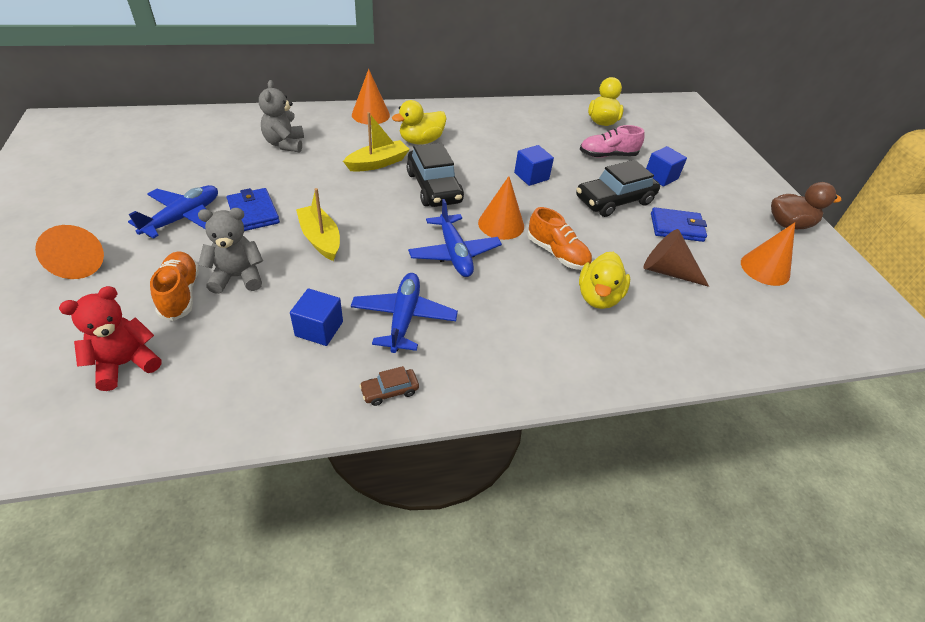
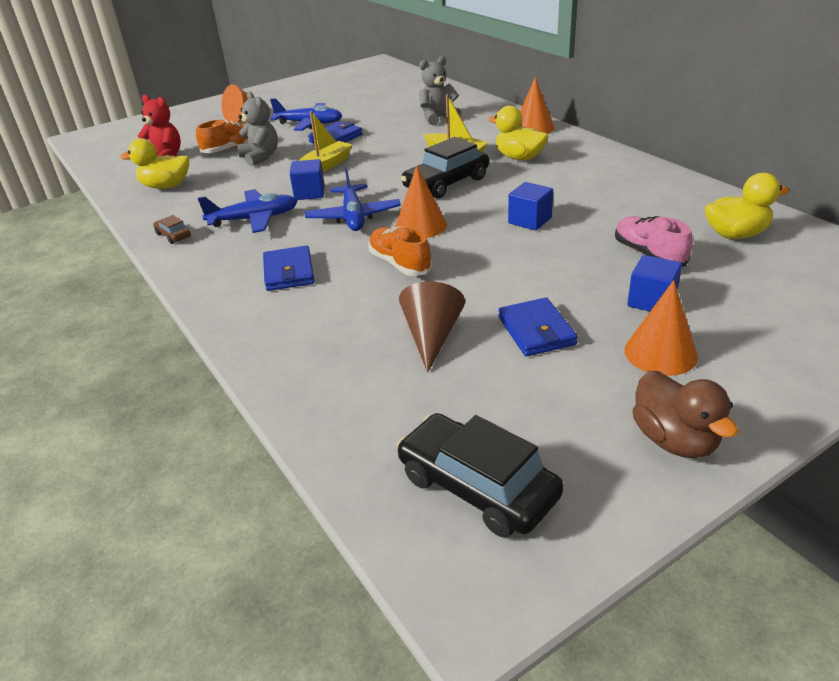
camera: 75 degrees right, 10 degrees down
(319, 329) = (224, 195): blue cube -> blue cube (309, 193)
(454, 253) = (353, 217): blue plane -> blue plane turned 60 degrees counterclockwise
(532, 319) = (289, 272): none -> blue wallet
(557, 254) = (400, 263): orange shoe -> orange shoe turned 120 degrees clockwise
(598, 297) = (347, 300): yellow duck -> yellow duck (166, 186)
(614, 200) = (544, 277): black car -> black car (477, 487)
(765, 268) = (514, 420): orange cone -> orange cone (660, 353)

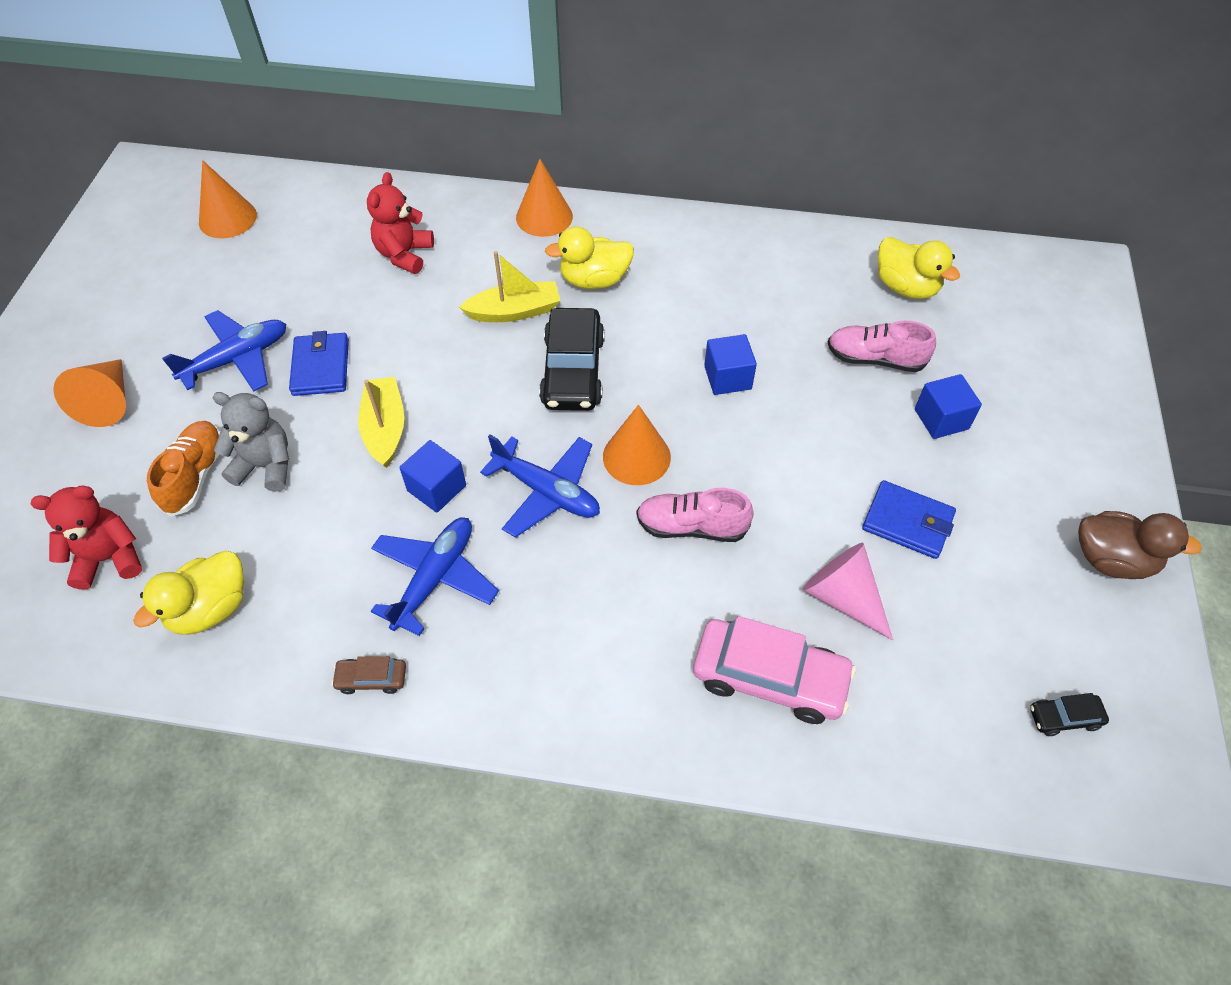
camera: 50 degrees left, 20 degrees up
(289, 272) = (599, 624): blue wallet -> none
(329, 341) = (769, 677): none -> pink car
(400, 263) = (691, 526): orange shoe -> pink shoe
(432, 336) = (843, 597): brown cone -> pink cone
(438, 118) = (404, 254): grey teddy bear -> red teddy bear
(477, 487) = (1064, 717): black car -> black car, size x0.46
(660, 353) = (1011, 476): orange cone -> orange cone (227, 218)
(736, 234) = (906, 287): yellow duck -> yellow duck turned 105 degrees clockwise

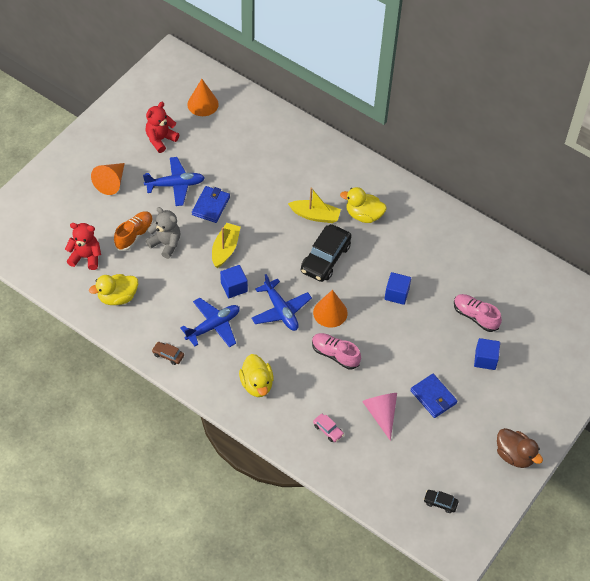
camera: 25 degrees right, 0 degrees up
(404, 254) = (278, 161): red teddy bear -> red teddy bear (160, 139)
(544, 217) = (359, 168): orange cone -> none
(769, 677) = (328, 430): pink car -> pink car, size x0.46
(906, 287) = (519, 287): yellow duck -> yellow duck (257, 384)

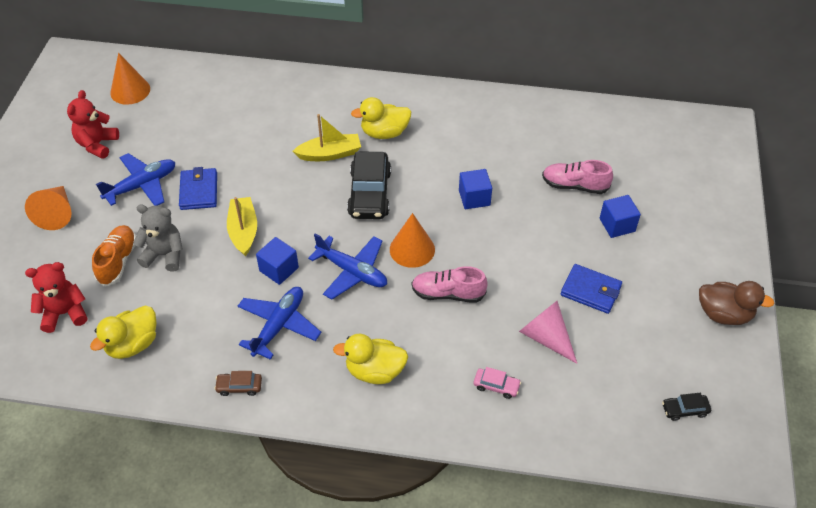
camera: 25 degrees left, 5 degrees down
(257, 384) = (375, 371): yellow duck -> yellow duck turned 135 degrees clockwise

